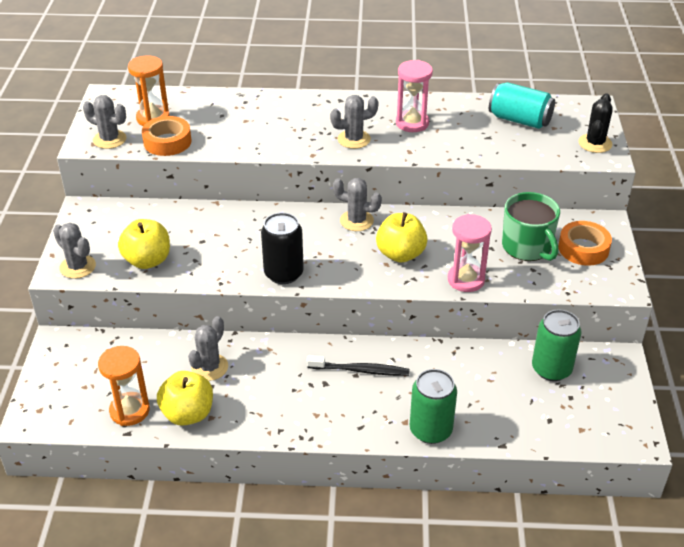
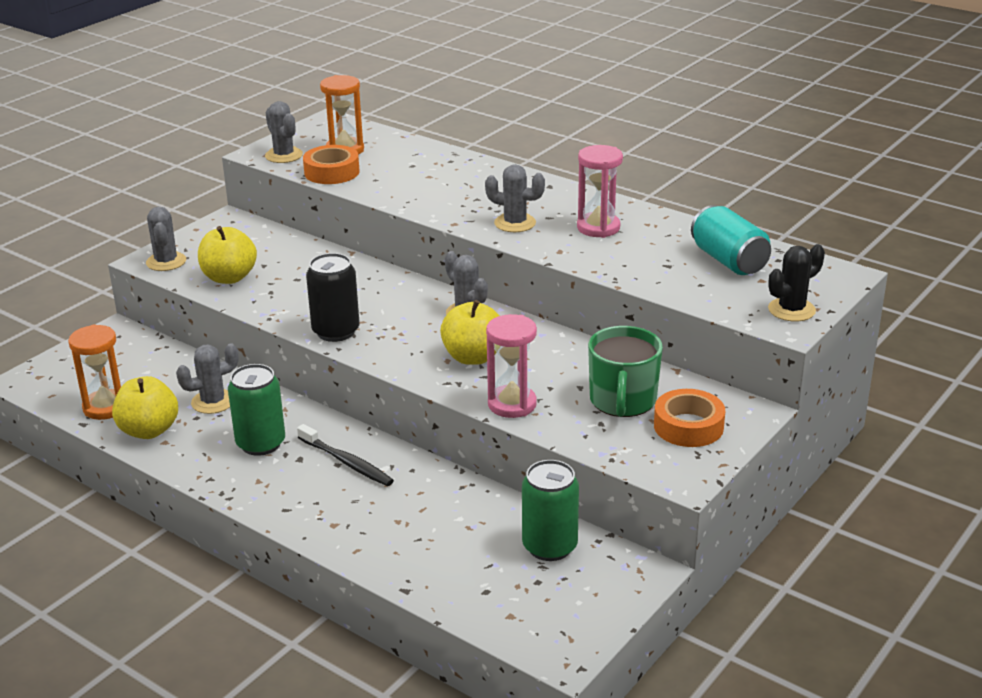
camera: 35 degrees right, 10 degrees down
(430, 430) = (349, 543): green can -> green can (261, 443)

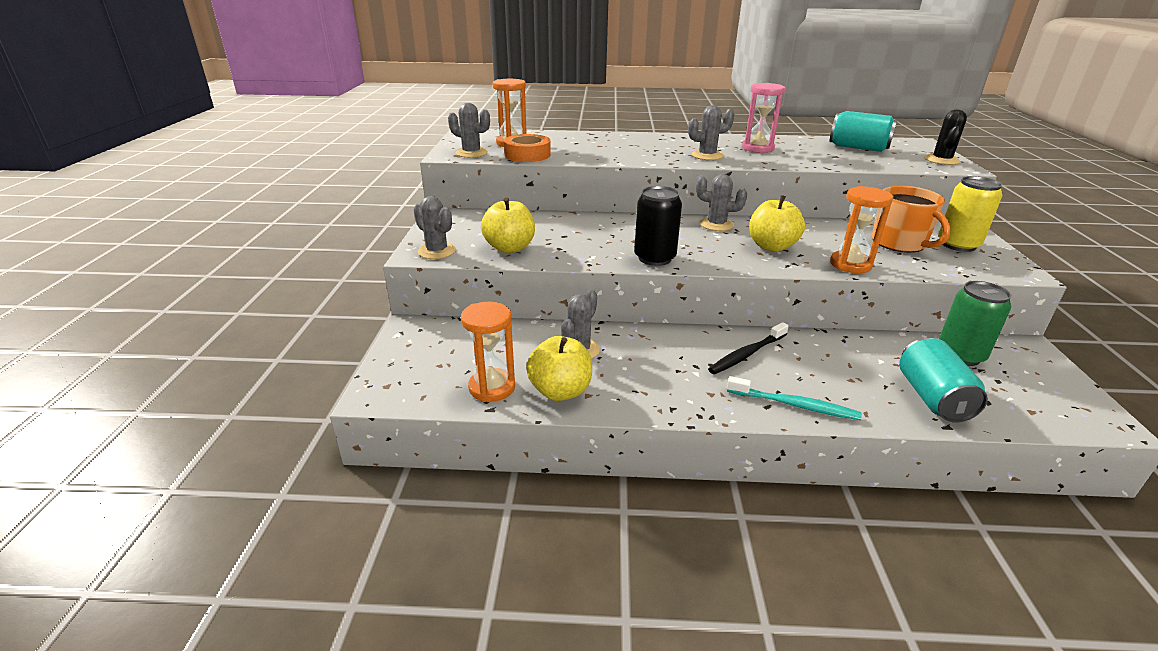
camera: 35 degrees left, 0 degrees up
(261, 443) = (666, 365): green can -> none
(308, 518) = (794, 405): none -> turquoise toothbrush
(346, 462) = (747, 354): black toothbrush -> black toothbrush turned 135 degrees clockwise
(440, 565) = (932, 398): none -> turquoise can
(512, 404) = (850, 264): pink hourglass -> orange hourglass
(622, 401) = (899, 243): green mug -> orange mug
(688, 426) = (958, 245): orange tape -> yellow can

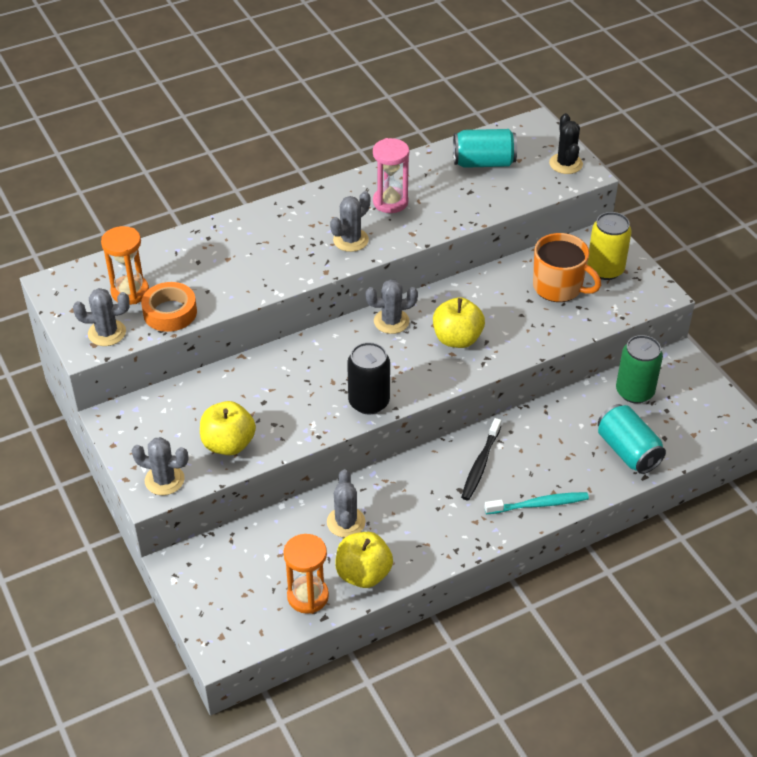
camera: 30 degrees left, 15 degrees up
(850, 264) = (531, 340): orange hourglass -> none

